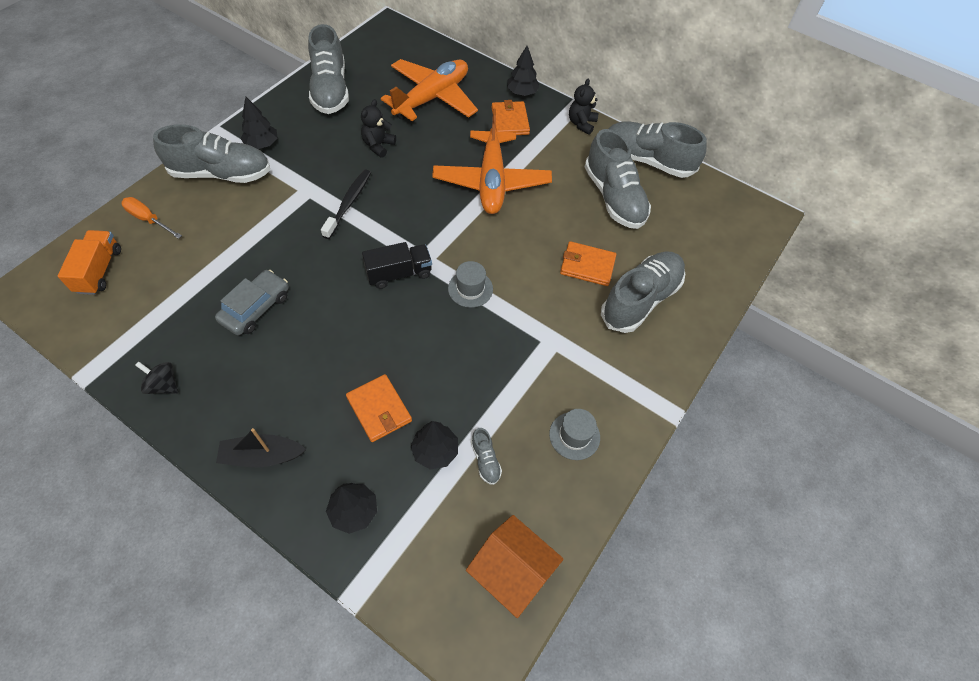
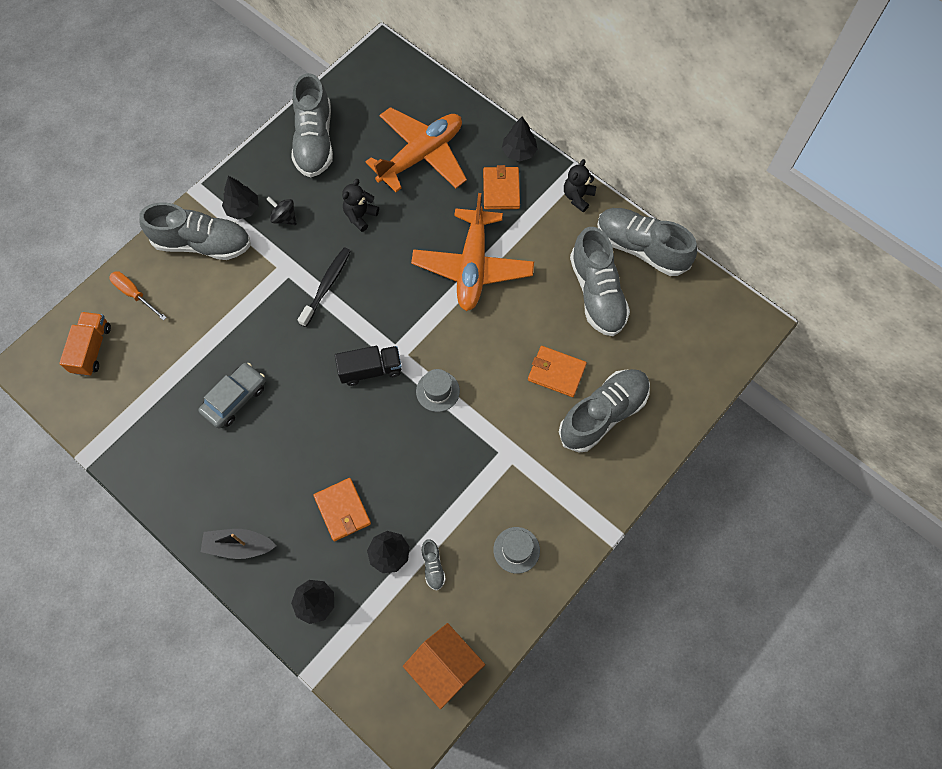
camera: 10 degrees right, 10 degrees up
(163, 385) = (154, 471): black spinning top -> black spinning top (284, 218)

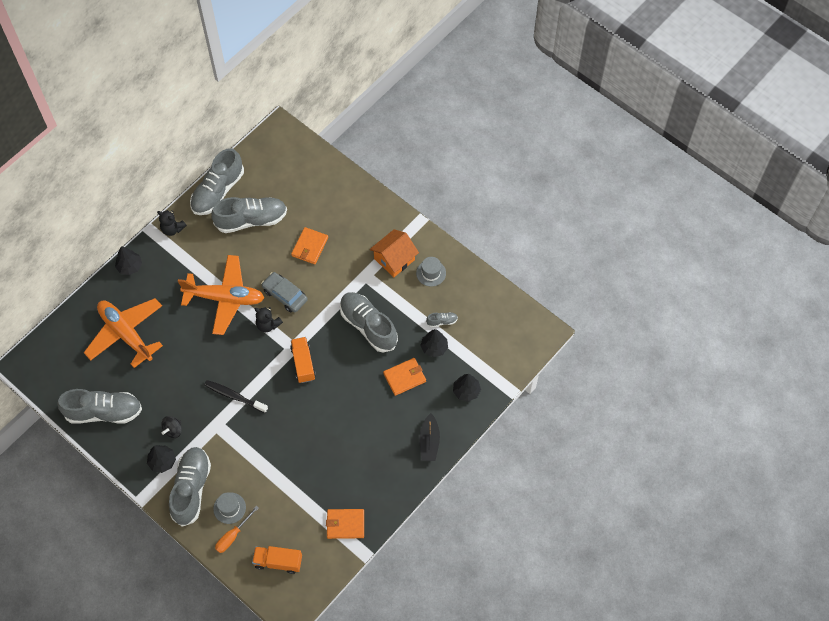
camera: 90 degrees left, 5 degrees down
(235, 398) = (322, 453): grey car -> grey car (285, 295)
(360, 216) = (176, 375): black teddy bear -> black teddy bear (268, 325)
(370, 370) = (303, 363): black truck -> orange truck
(437, 391) = (321, 320): grey hat -> grey hat (229, 508)
(444, 667) = (504, 314): orange house -> orange house (394, 259)
(501, 189) = (162, 279): orange wallet -> orange wallet (345, 524)
(603, 414) = (340, 220): grey shoe -> grey shoe (368, 326)

